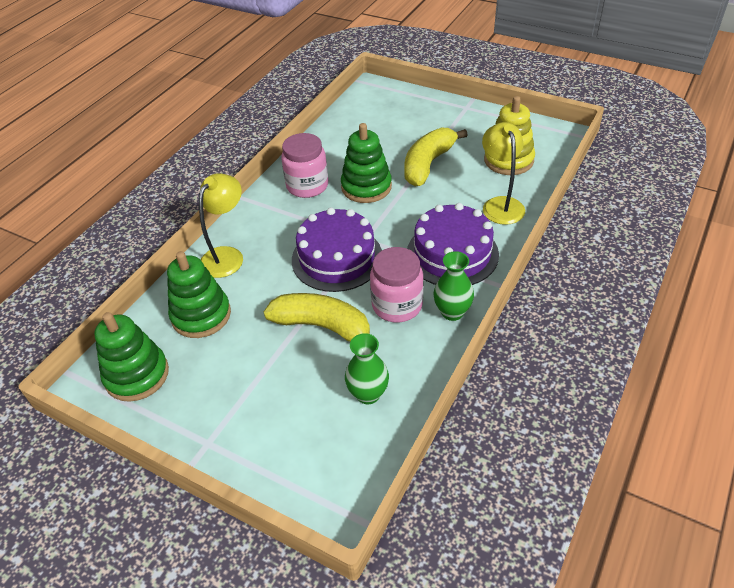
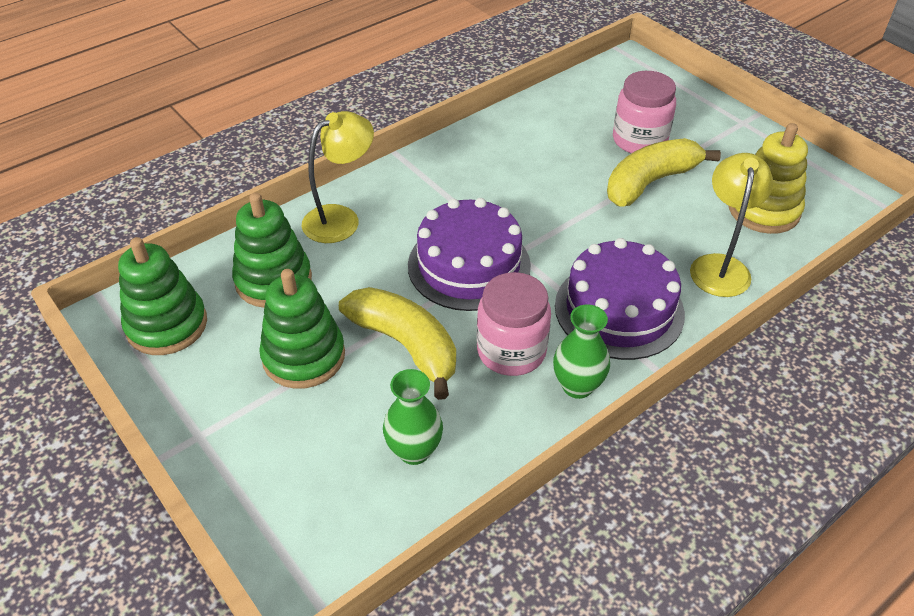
camera: 20 degrees right, 0 degrees up
(307, 186) = (481, 163): pink jar -> pink jar (639, 140)
(366, 187) = (554, 187): green stacking toy -> green stacking toy (304, 356)

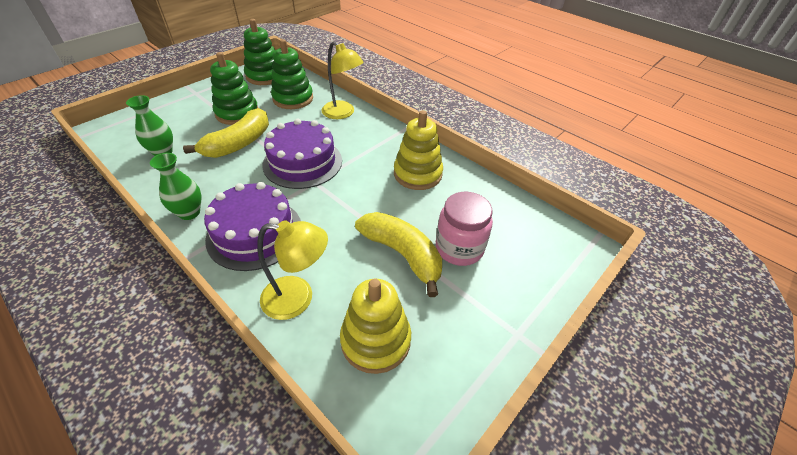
camera: 80 degrees right, 0 degrees up
(509, 156) = (417, 174): none -> yellow stacking toy
(511, 351) = (225, 183): pink jar -> none

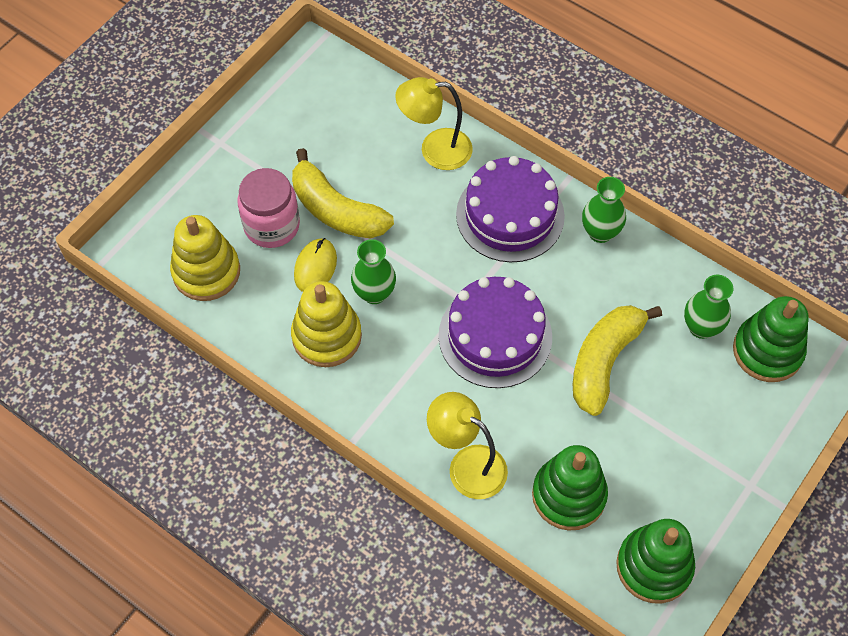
camera: 175 degrees right, 15 degrees up
(237, 113) = (645, 436): green stacking toy -> green stacking toy (767, 351)
(375, 340) = (352, 122): yellow stacking toy -> yellow stacking toy (206, 272)
(380, 194) = (374, 293): none -> green vase
(423, 214) = (315, 267): none -> yellow mouse

